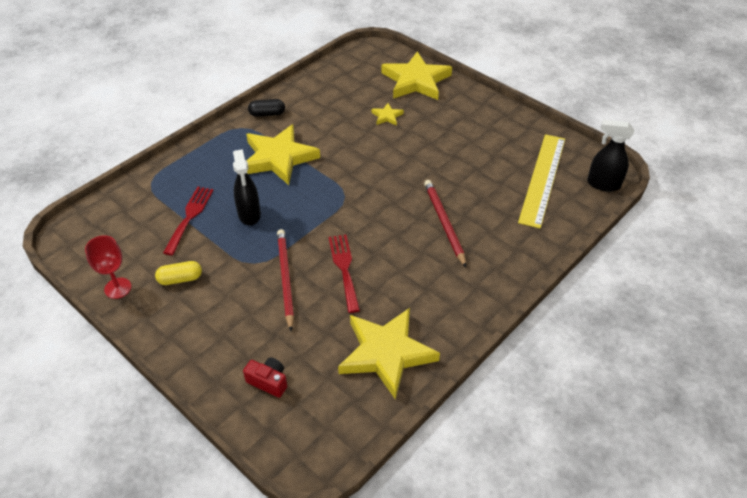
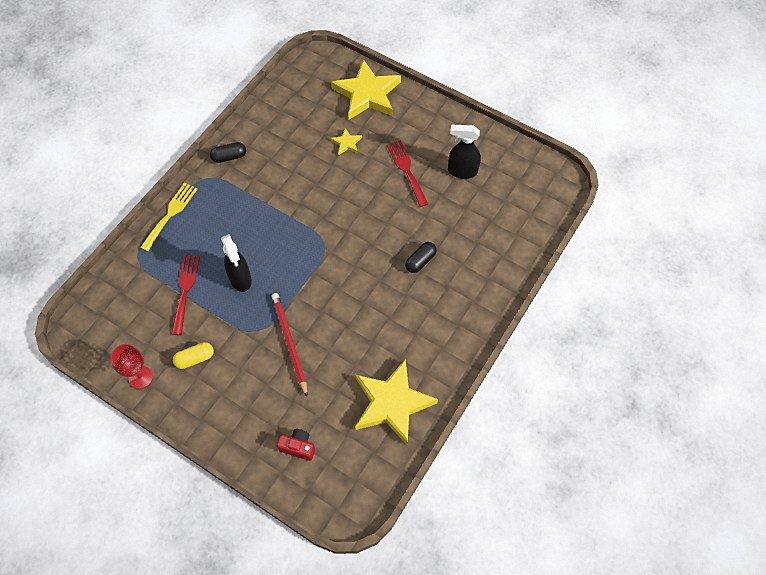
camera: 10 degrees left, 15 degrees up
(196, 152) = (171, 214): none -> yellow fork
(278, 158) = (253, 209): yellow star -> none
(344, 268) = (339, 324): red fork -> red fork (406, 170)
(444, 223) = (420, 261): red pencil -> black capsule
(542, 179) = (502, 197): yellow ruler -> none
(603, 184) = (557, 195): black spray bottle -> black spray bottle (462, 171)

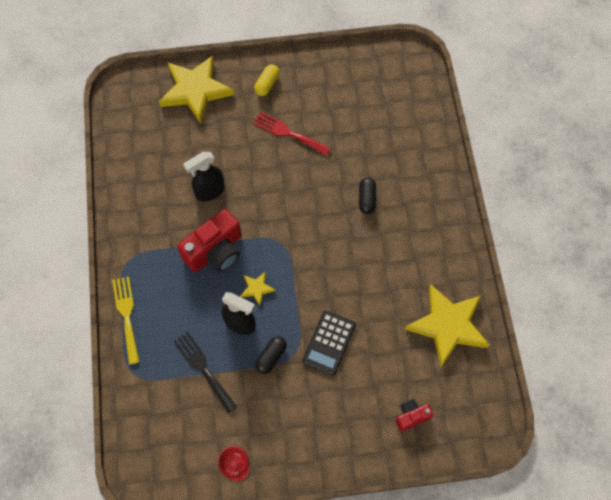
camera: 40 degrees left, 5 degrees up
(185, 290) = (203, 368): red fork -> black fork
(195, 358) = (266, 416): yellow capsule -> yellow capsule (267, 84)
(229, 157) = (129, 229): black capsule -> black capsule (271, 357)
(272, 215) = (215, 251): none -> red camera
(289, 343) = (329, 343): red pencil -> black calculator
(347, 143) = (218, 145): yellow star -> yellow star (257, 288)
(462, 171) = (331, 102): black spray bottle -> black spray bottle (209, 191)

